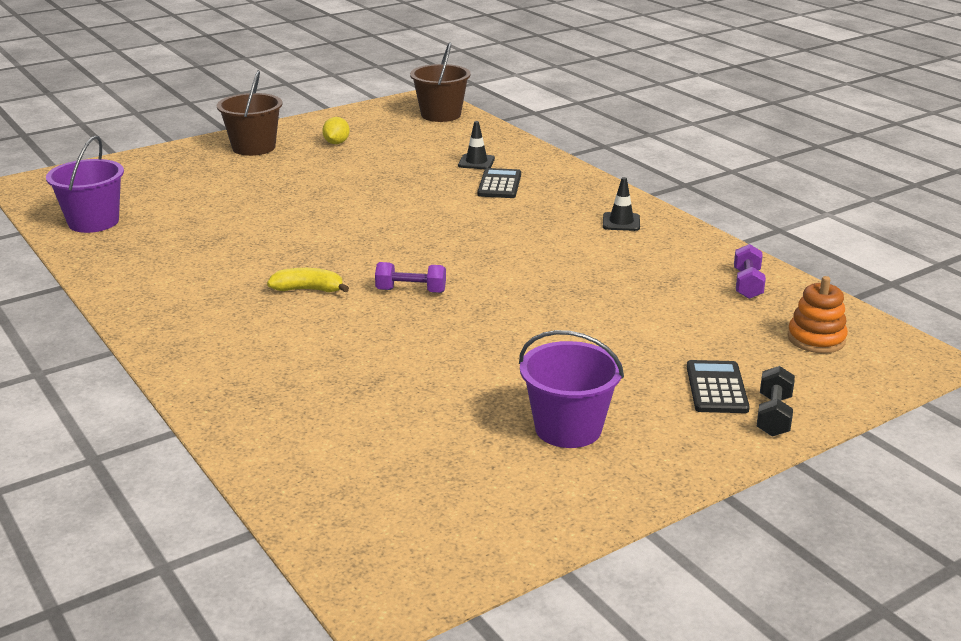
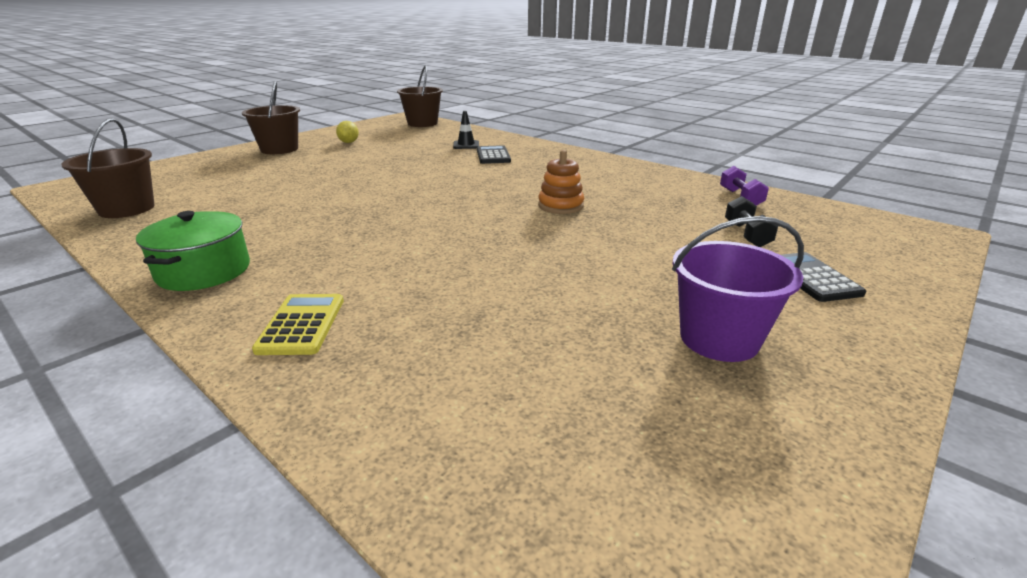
camera: 15 degrees left, 0 degrees up
(93, 222) = (127, 209): purple bucket -> brown bucket
(160, 304) = (204, 271): none -> green pot
(232, 366) = (302, 324): none -> yellow calculator
(308, 290) = (364, 241): yellow banana -> none
(411, 291) = (466, 231): purple dumbbell -> none
(621, 222) = (604, 169): black traffic cone -> none
(773, 415) = (889, 295): black dumbbell -> black dumbbell (746, 234)
(816, 339) = (839, 229): orange stacking toy -> orange stacking toy (560, 206)

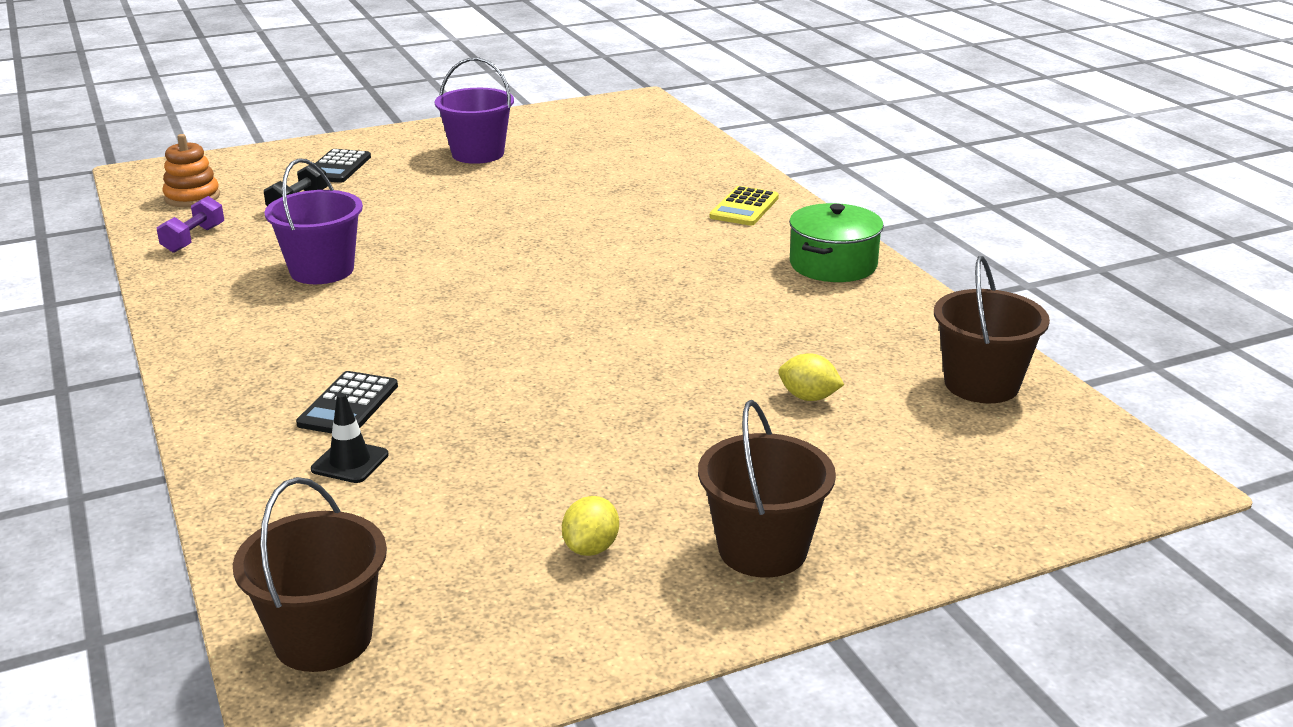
camera: 155 degrees left, 0 degrees up
(250, 188) = (808, 397): none -> yellow lemon
(560, 206) = (410, 270): orange stacking toy -> orange stacking toy (192, 197)
(617, 196) = (322, 270): none -> purple bucket

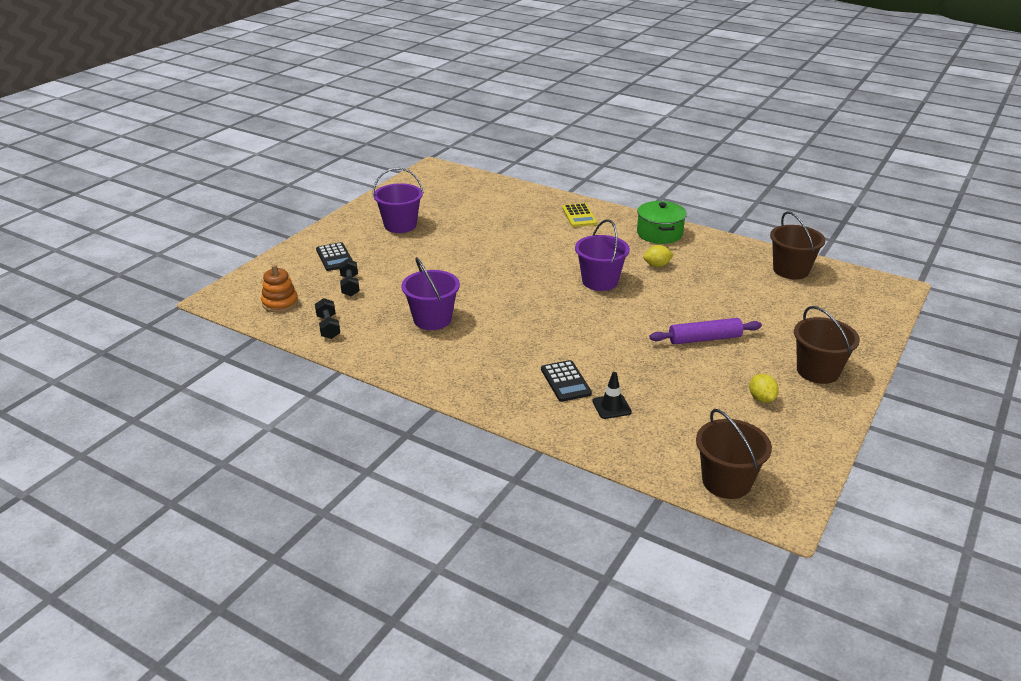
camera: 35 degrees left, 5 degrees up
(193, 239) = (328, 327): purple dumbbell -> black dumbbell
(625, 298) = (600, 281): none -> purple bucket
(650, 428) = (704, 339): none -> purple rolling pin
(808, 397) = (741, 300): yellow lemon -> yellow lemon (657, 265)

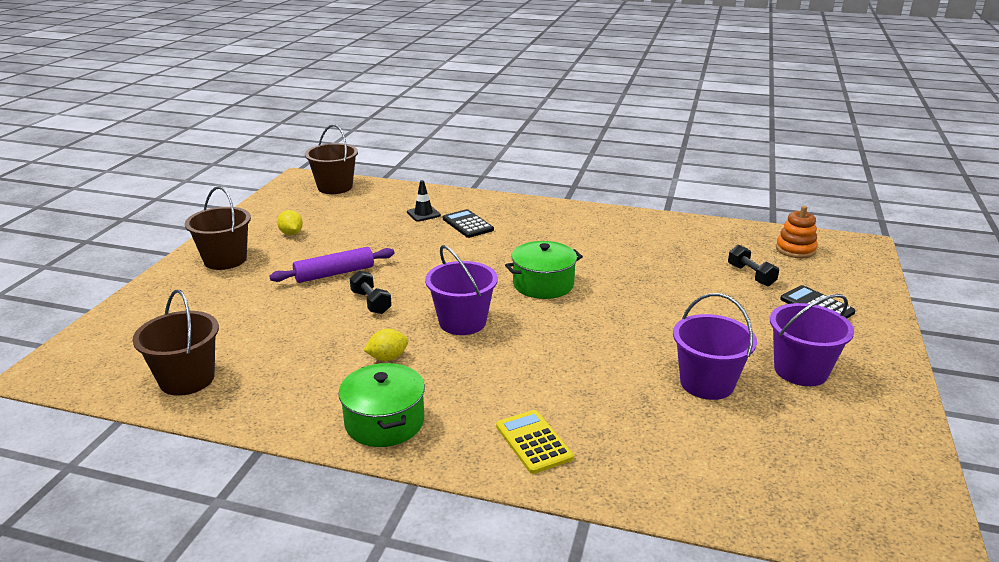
camera: 165 degrees right, 5 degrees down
(328, 327) = (718, 236): black dumbbell -> black dumbbell (371, 302)
(432, 319) = (626, 255): purple bucket -> purple bucket (707, 383)
(524, 302) = (543, 284): none -> green pot

